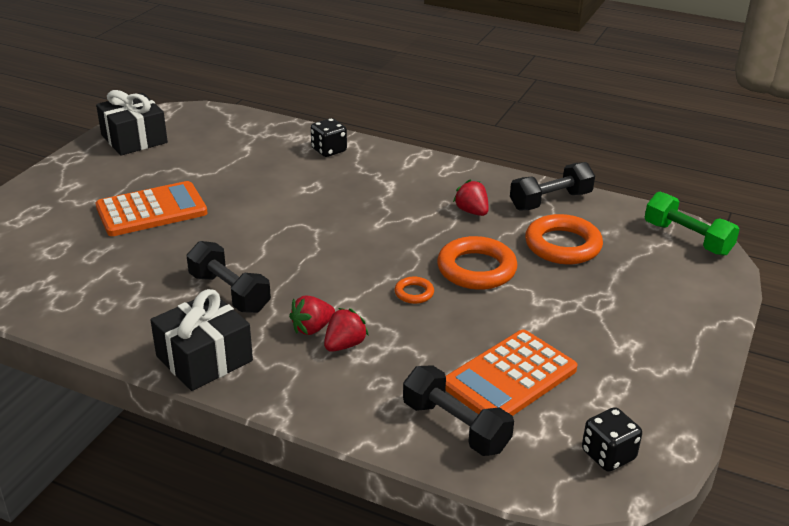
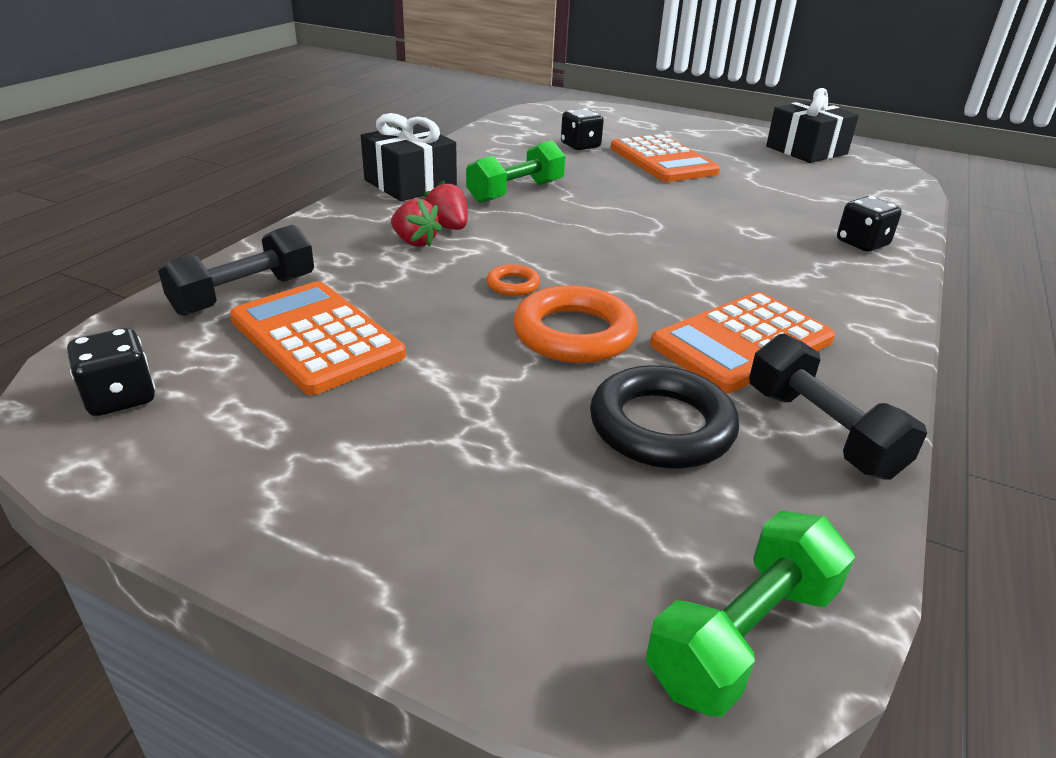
camera: 90 degrees right, 0 degrees up
(101, 253) = (580, 146): none -> black dice
(229, 292) = (516, 192): black dumbbell -> green dumbbell
(472, 211) = (742, 343): red strawberry -> orange calculator
(562, 245) = (661, 426): orange ring -> black ring

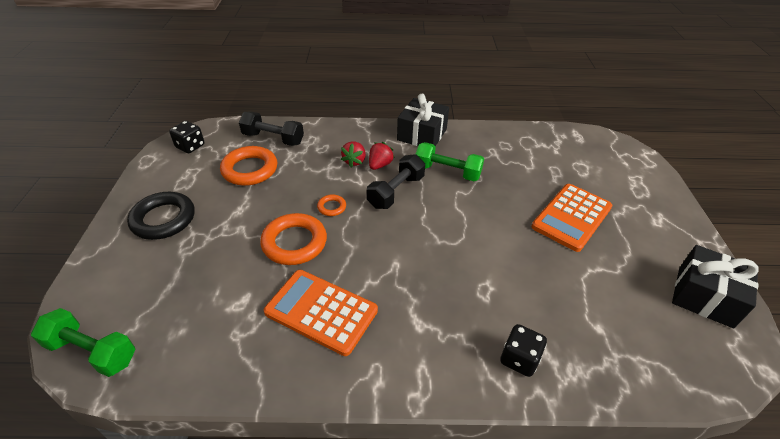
camera: 65 degrees right, 10 degrees up
(316, 338) = (250, 169): orange calculator -> orange ring
(580, 146) = (552, 173): black dice -> none
(661, 426) = (225, 295): black ring -> black ring (163, 219)
(821, 431) = (243, 361): black dumbbell -> black dumbbell (396, 192)

